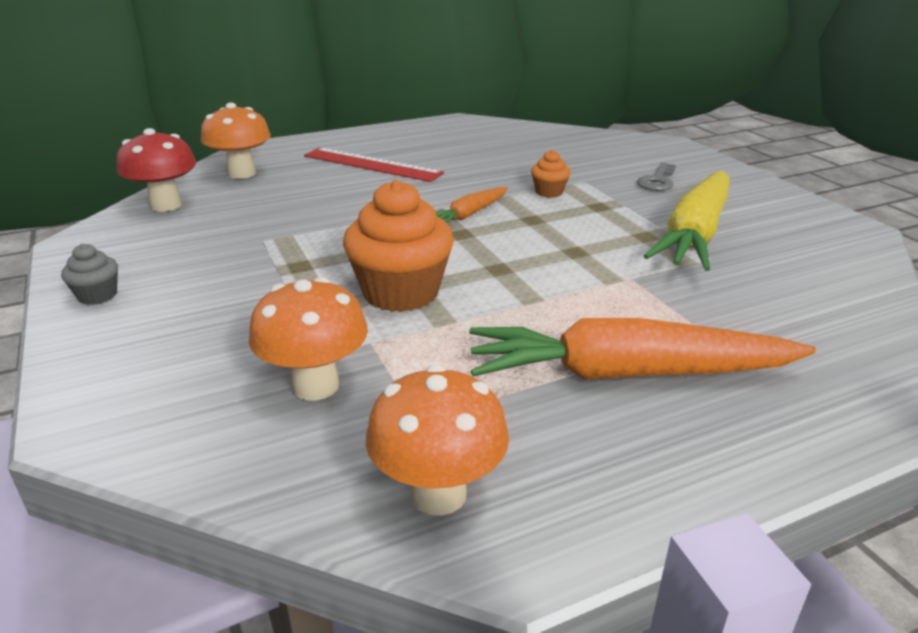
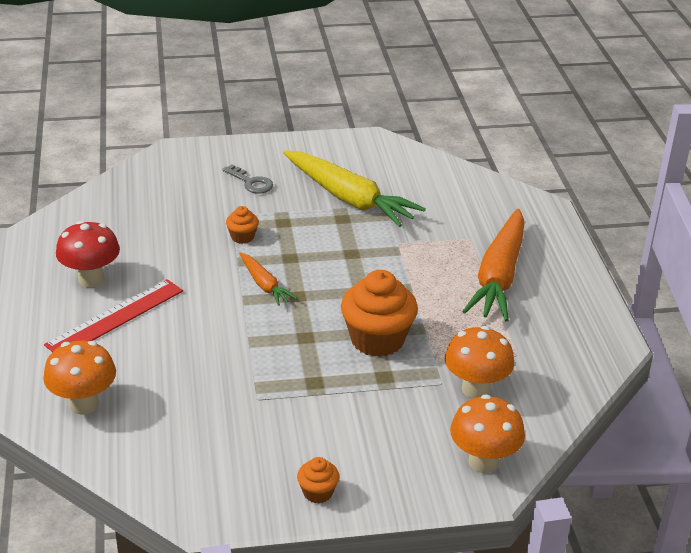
camera: 75 degrees left, 5 degrees up
(97, 295) = (318, 492): grey cupcake -> orange cupcake
(166, 205) = (142, 458): red mushroom -> red mushroom (91, 279)
(438, 494) = (575, 359): orange mushroom -> orange mushroom (483, 462)

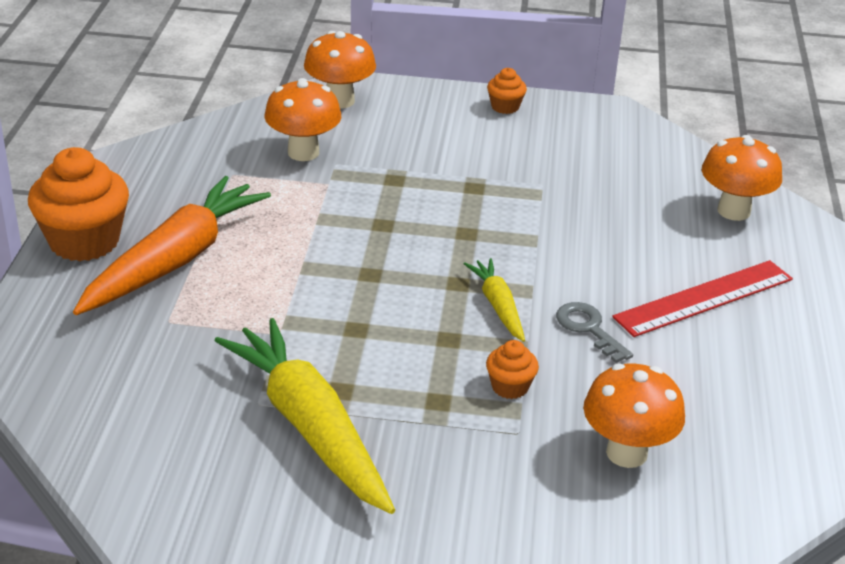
camera: 165 degrees left, 0 degrees up
(91, 279) = (743, 358): red mushroom -> none
(167, 215) = (626, 453): none -> orange mushroom
(251, 182) = (467, 497): grey key -> grey key (589, 329)
(264, 285) = (498, 306): orange carrot -> yellow carrot
(377, 339) = (381, 216): orange cupcake -> orange cupcake (84, 241)

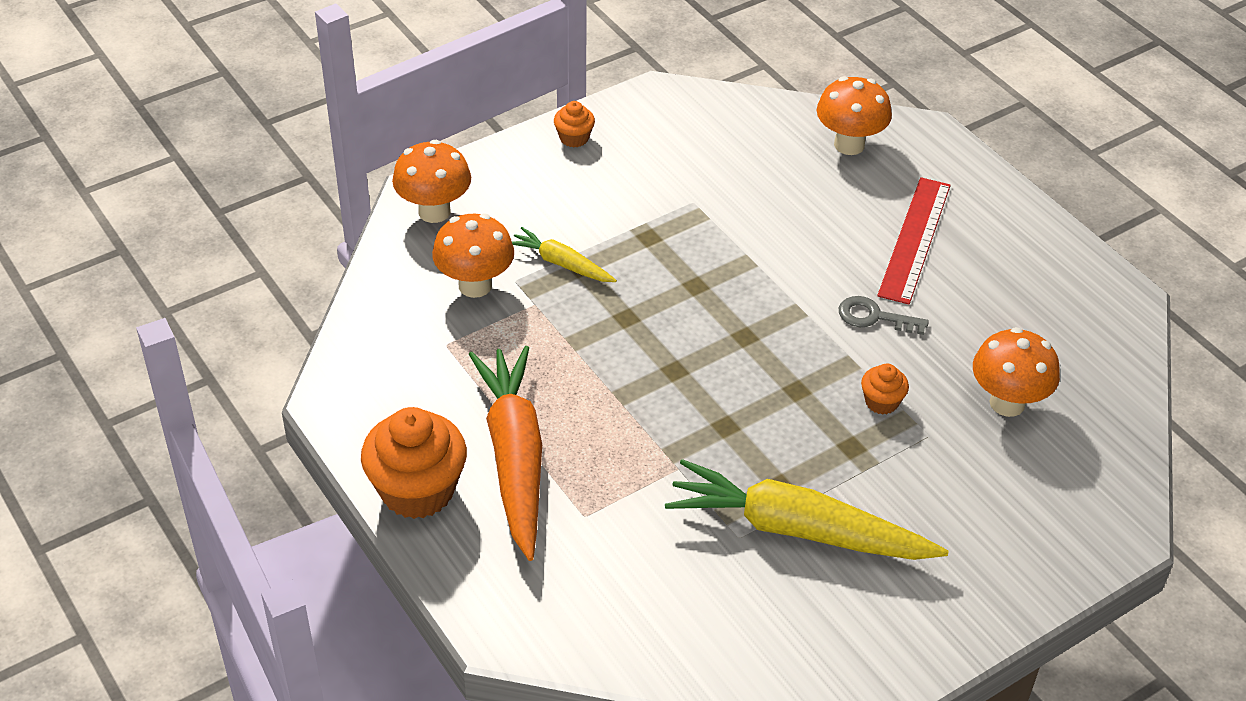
camera: 40 degrees left, 10 degrees up
(498, 306) = (794, 338): yellow carrot -> yellow carrot (561, 263)

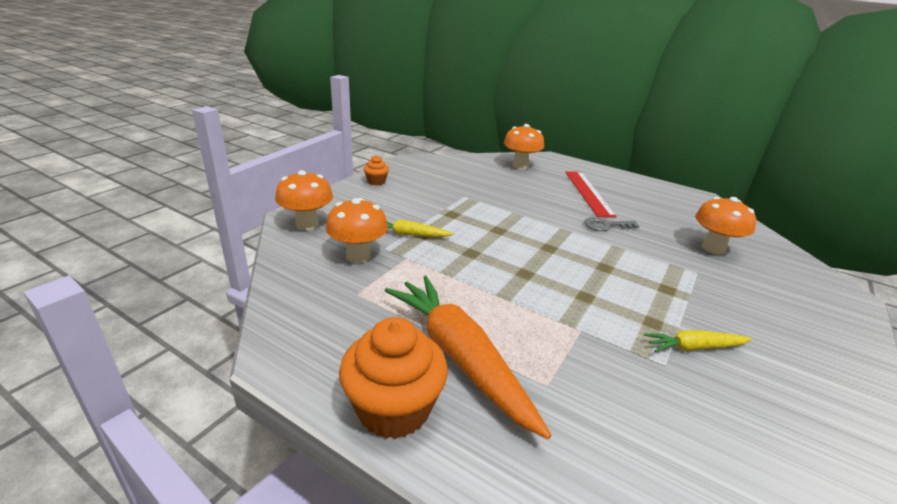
camera: 25 degrees left, 15 degrees down
(797, 529) = (694, 347): yellow carrot -> yellow carrot, size x0.50
(881, 402) = (655, 262): orange cupcake -> none

